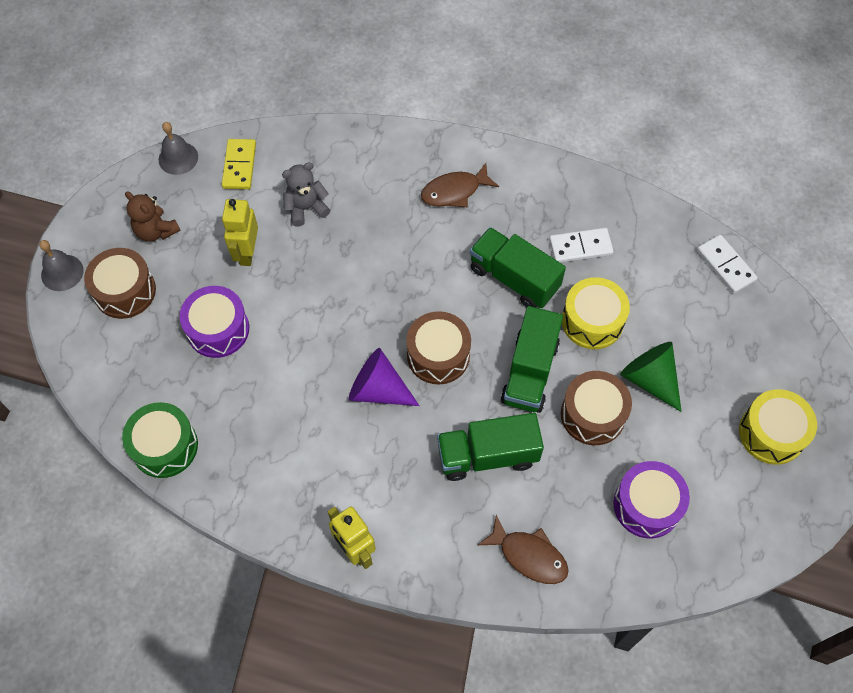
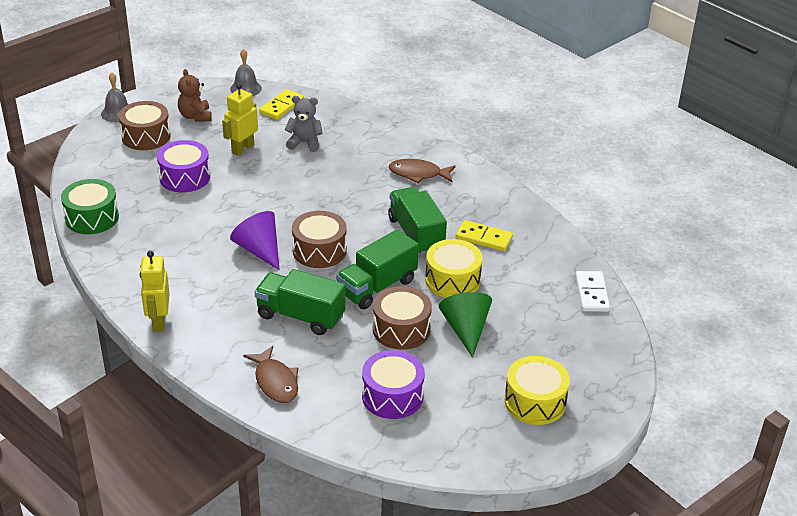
camera: 30 degrees right, 25 degrees down
(580, 247) = (484, 238): white domino -> yellow domino

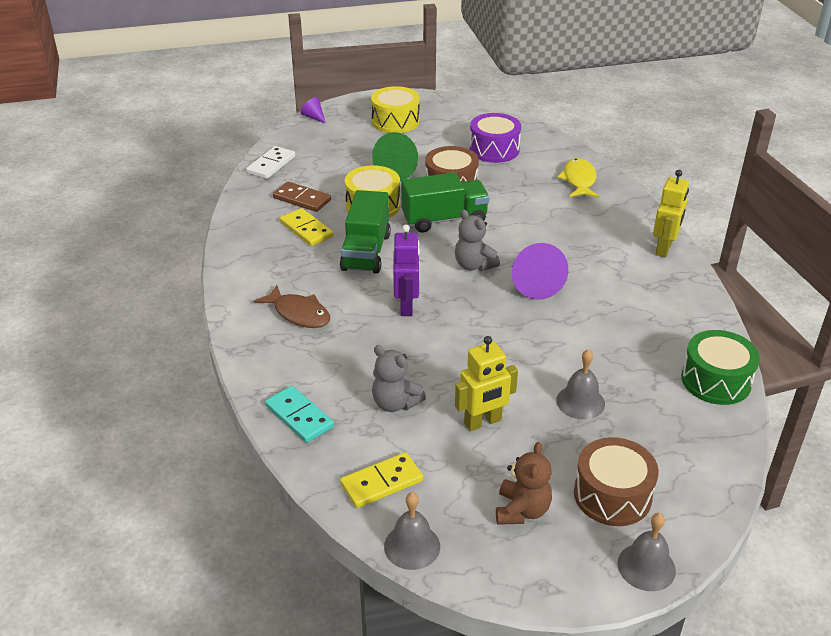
camera: 150 degrees left, 0 degrees up
(185, 177) = (580, 402): purple drum -> grey bell
(275, 382) = (579, 180): brown fish -> yellow fish
(300, 316) = (530, 217): green truck -> none
(319, 250) = (474, 265): brown drum -> grey teddy bear
(346, 202) = (407, 306): none -> purple robot
(356, 120) = (299, 416): none -> turquoise domino
(520, 266) = (302, 199): none -> brown domino
(627, 374) = (314, 117): none -> purple cone

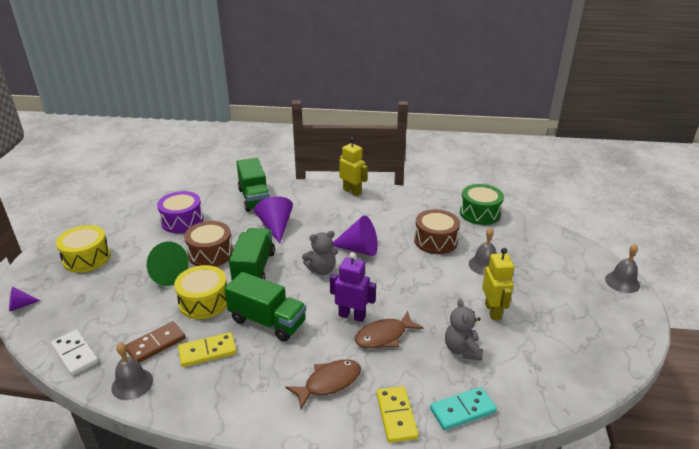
camera: 70 degrees left, 5 degrees down
(382, 483) = (544, 377): yellow domino -> yellow domino (396, 415)
(386, 337) = (384, 336): none -> brown fish
(395, 403) = (462, 349): grey teddy bear -> grey teddy bear turned 120 degrees clockwise
(412, 546) = (606, 376): grey bell -> grey bell (132, 384)
(522, 510) = (576, 316): brown teddy bear -> none
(532, 211) = (276, 227): none -> purple cone
(579, 180) = (254, 198): yellow fish -> green truck
(612, 495) = (566, 277): brown drum -> brown drum (435, 241)

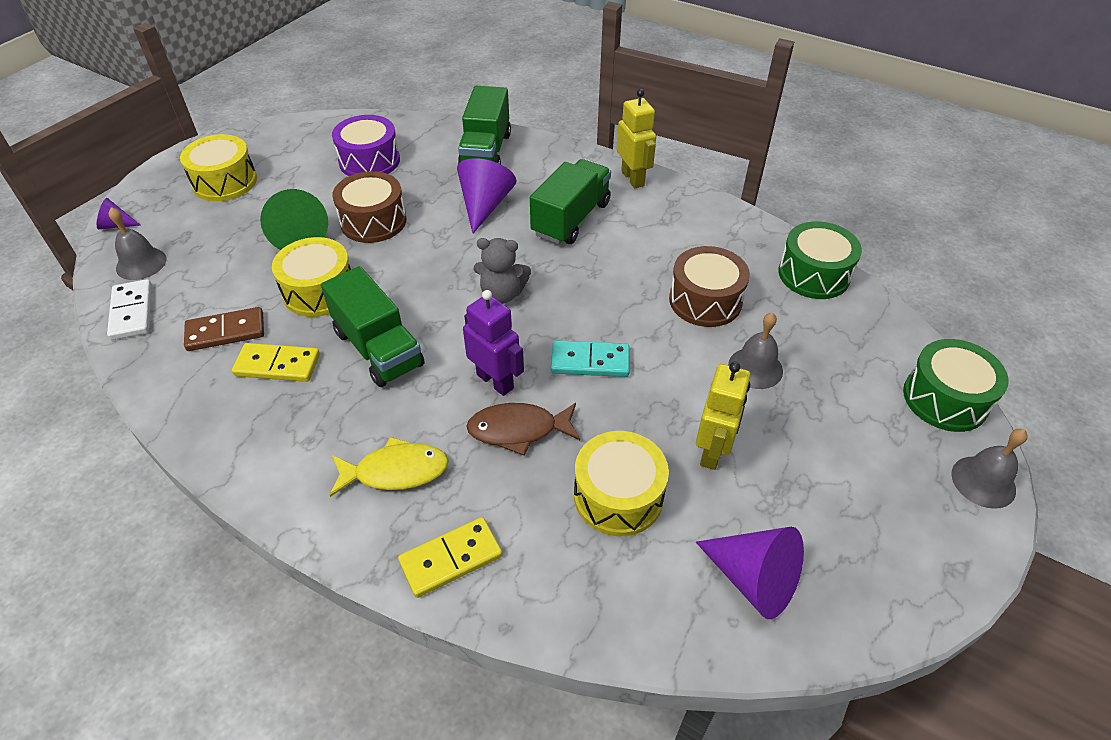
camera: 25 degrees right, 15 degrees up
(132, 384) = (166, 377): grey bell -> grey bell (141, 263)
(254, 269) = (413, 262): green truck -> green truck (571, 219)
(329, 383) = (396, 471): brown fish -> yellow fish
(359, 249) = (578, 278): purple cone -> purple cone (753, 579)
(396, 415) = (451, 559): yellow domino -> yellow domino turned 45 degrees clockwise
(462, 349) = (618, 496): grey teddy bear -> yellow drum
(462, 410) = (549, 592): turquoise domino -> turquoise domino (590, 361)
(580, 251) = (945, 399): none -> green drum

